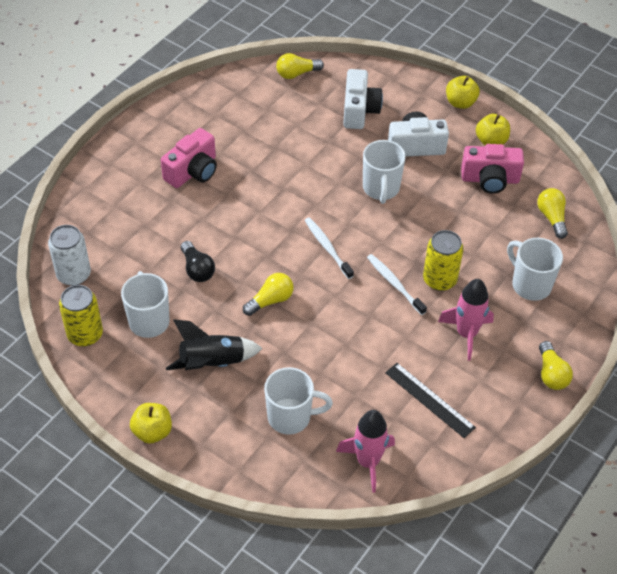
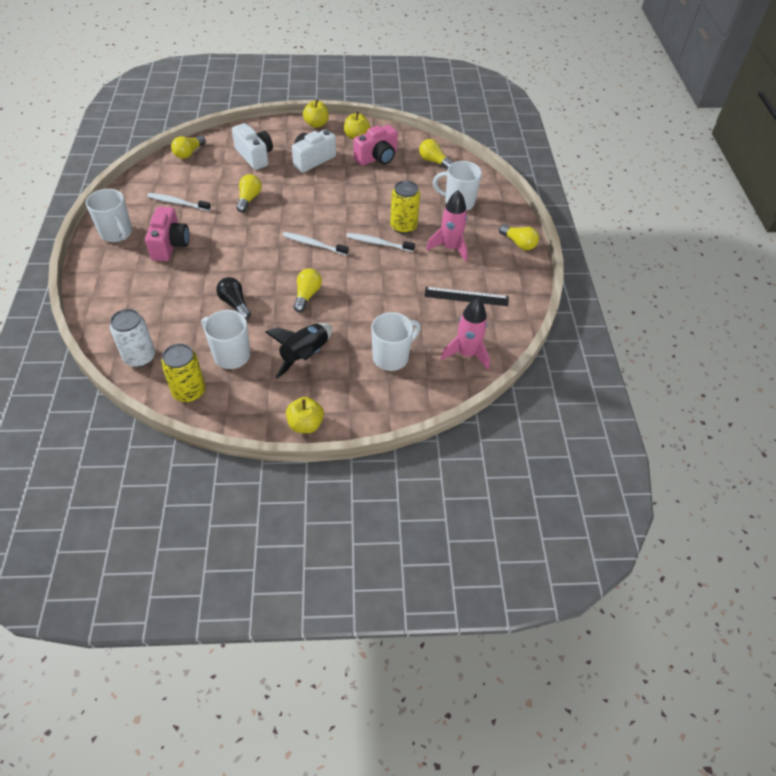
camera: 40 degrees left, 0 degrees up
(197, 269) = (235, 303): black light bulb -> black light bulb turned 150 degrees counterclockwise
(238, 127) = (177, 203): none -> white toothbrush
(309, 159) = (249, 199): none -> yellow light bulb
(381, 189) = (314, 194): white mug -> white mug (116, 233)

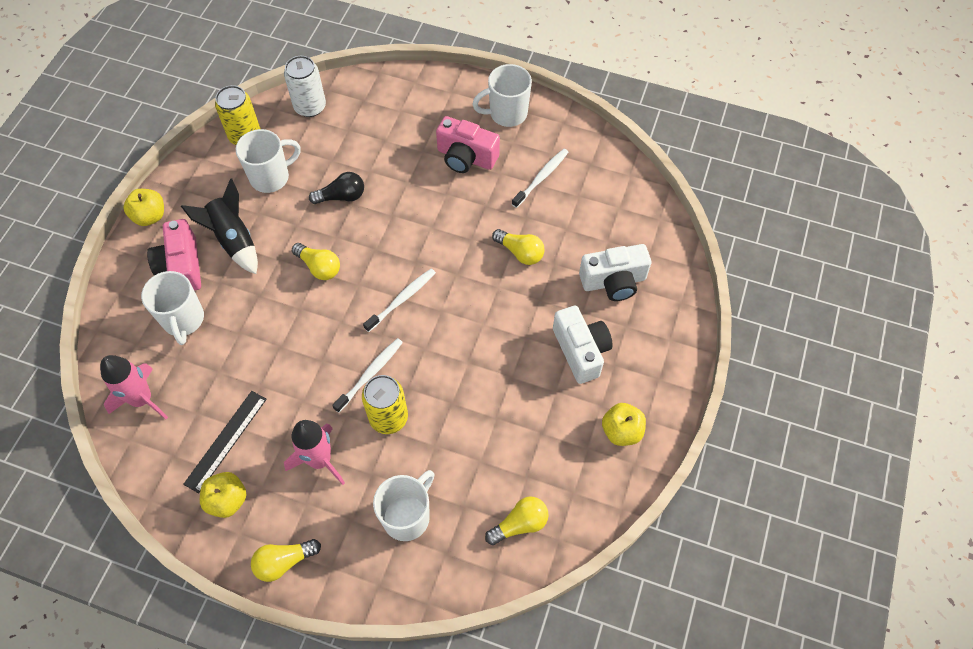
camera: 115 degrees right, 10 degrees up
(188, 153) = (644, 208): yellow light bulb -> none
(316, 124) = (672, 384): yellow apple -> yellow apple (227, 500)
(377, 158) = (557, 442): pink camera -> pink camera (182, 266)

